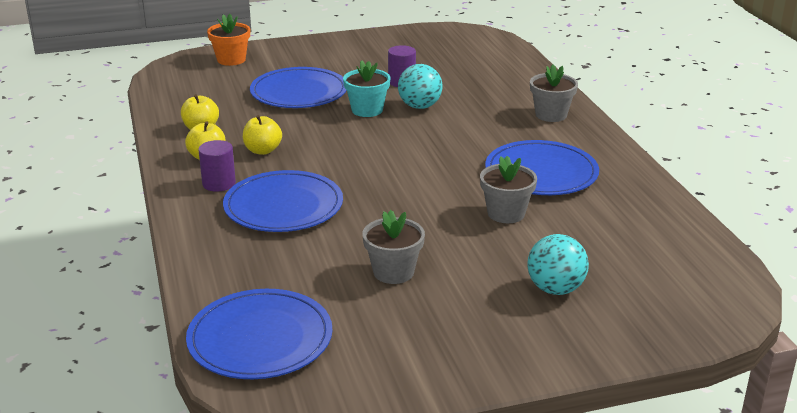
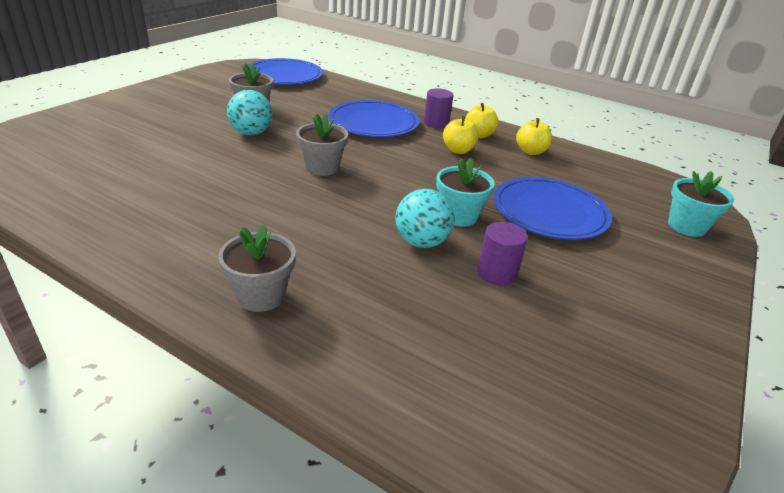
camera: 135 degrees right, 5 degrees up
(231, 60) = (686, 226): orange flower pot -> turquoise flower pot
(506, 213) = (212, 161): grey flower pot -> grey flower pot (322, 168)
(541, 173) = (210, 206): blue plate -> none
(555, 289) = (136, 127): turquoise ball -> turquoise ball (251, 133)

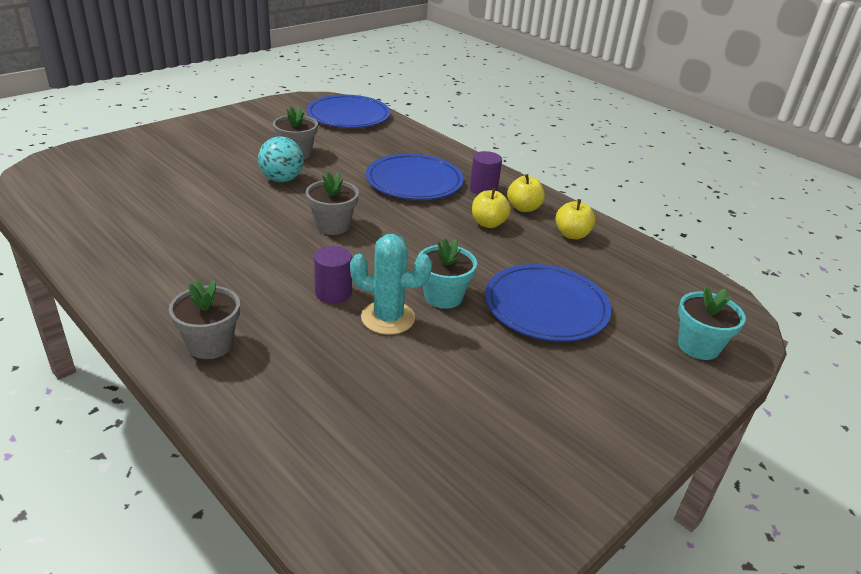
camera: 15 degrees right, 0 degrees up
(421, 242) = (388, 318): turquoise ball -> turquoise cactus
(497, 273) = (445, 361): purple cylinder -> purple cylinder (333, 293)

